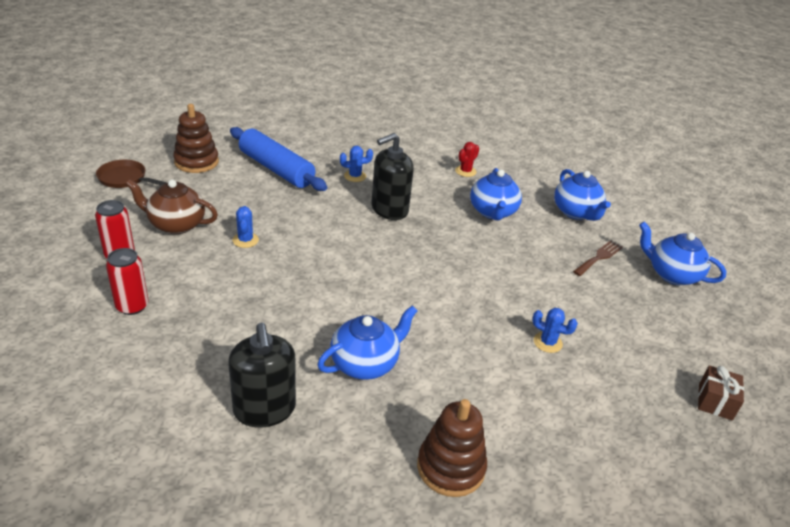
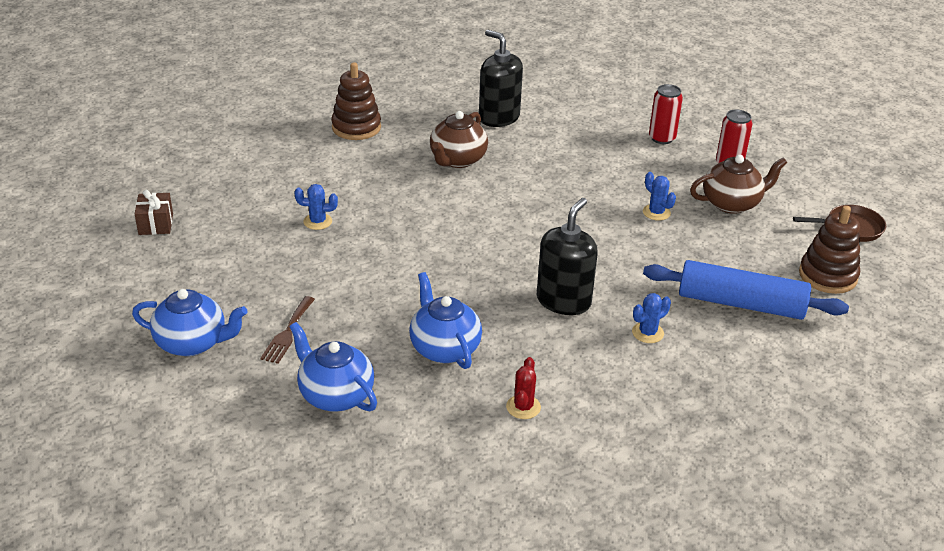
camera: 155 degrees right, 0 degrees up
(365, 363) = (457, 160): blue teapot -> brown teapot

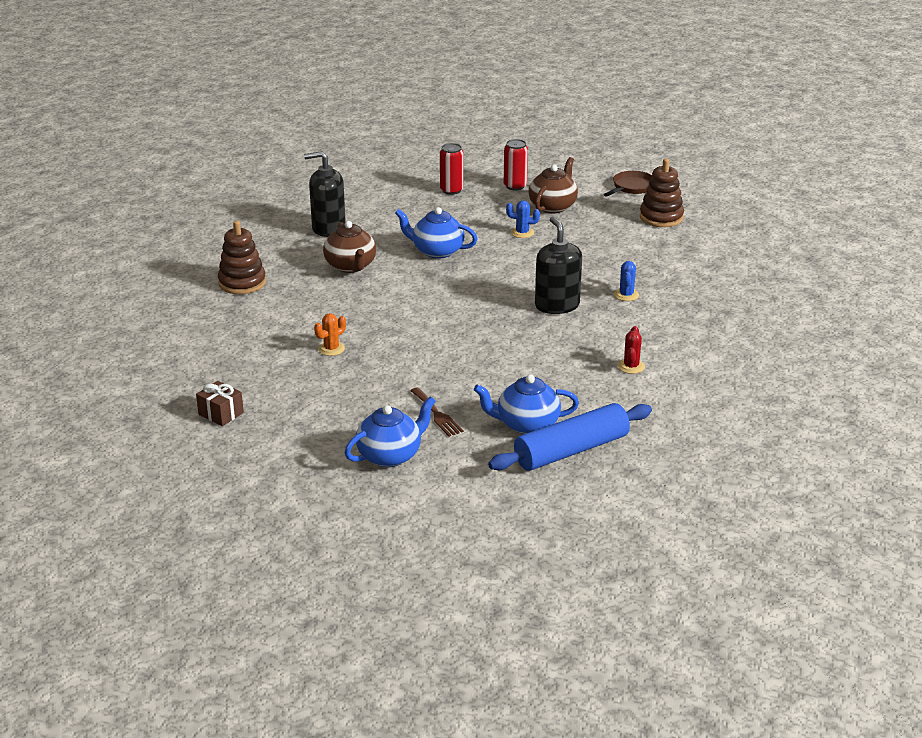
camera: 45 degrees left, 5 degrees down
(317, 221) = (331, 349): blue cactus -> orange cactus
(444, 348) = (539, 366): blue teapot -> blue teapot (437, 251)
(523, 407) = (631, 366): red cactus -> red cactus turned 45 degrees clockwise
(740, 303) = (644, 254): blue rolling pin -> blue rolling pin (571, 450)

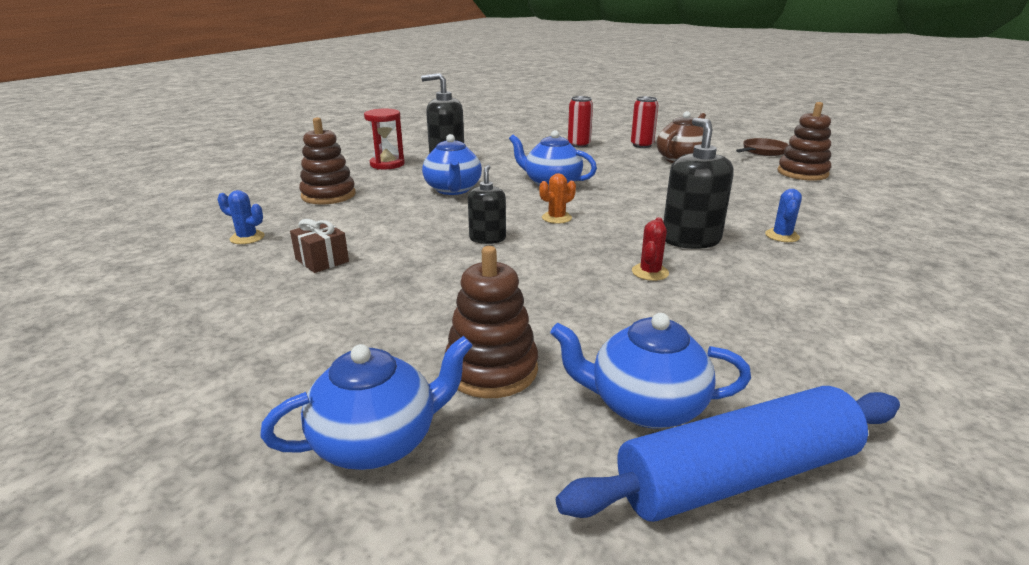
camera: 10 degrees right, 5 degrees down
(221, 413) = (166, 334): brown gift -> brown gift (322, 260)
(271, 236) = (387, 164): none -> red hourglass
(331, 349) = (382, 264): orange cactus -> orange cactus (556, 218)
(350, 266) = (453, 190): brown teapot -> blue teapot
(400, 318) = (487, 238): none -> black soap dispenser
(437, 414) = (491, 369): brown fork -> brown stacking toy
(522, 233) = (648, 176): blue cactus -> blue cactus (247, 238)
(631, 366) = (816, 323): red cactus -> red cactus (650, 272)

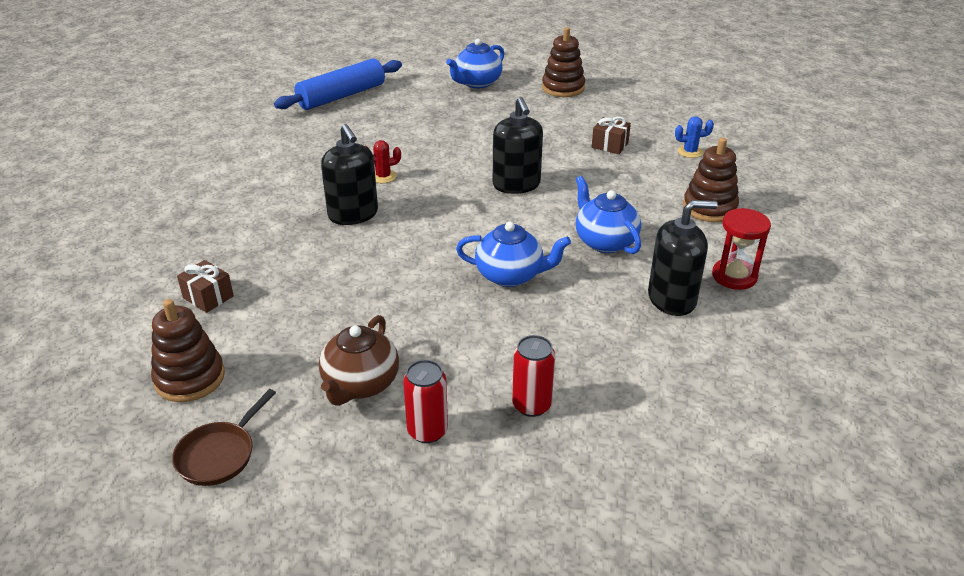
camera: 160 degrees right, 10 degrees up
(487, 238) = (516, 185): black soap dispenser -> black soap dispenser, size x1.61
(491, 369) = (451, 109): brown stacking toy -> brown stacking toy (563, 88)
(556, 218) = (475, 219): orange cactus -> none
(644, 406) = (377, 109): blue teapot -> none
(650, 272) = (383, 176): red cactus -> red cactus turned 75 degrees clockwise
(782, 236) = (272, 235): blue cactus -> none
(821, 204) = (208, 297): none -> brown gift

